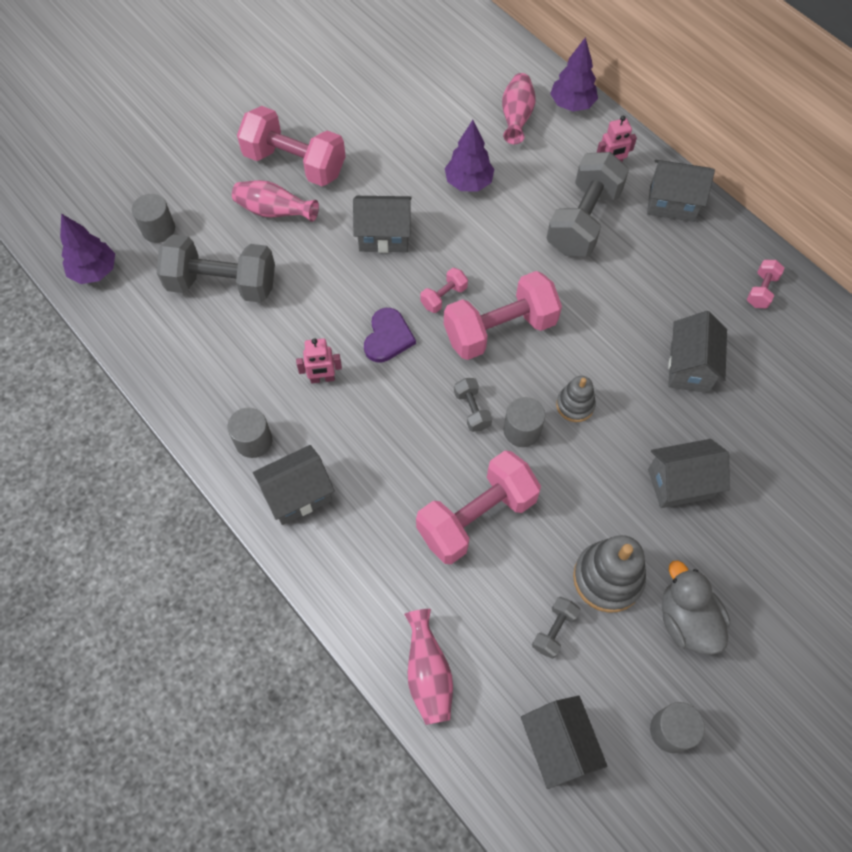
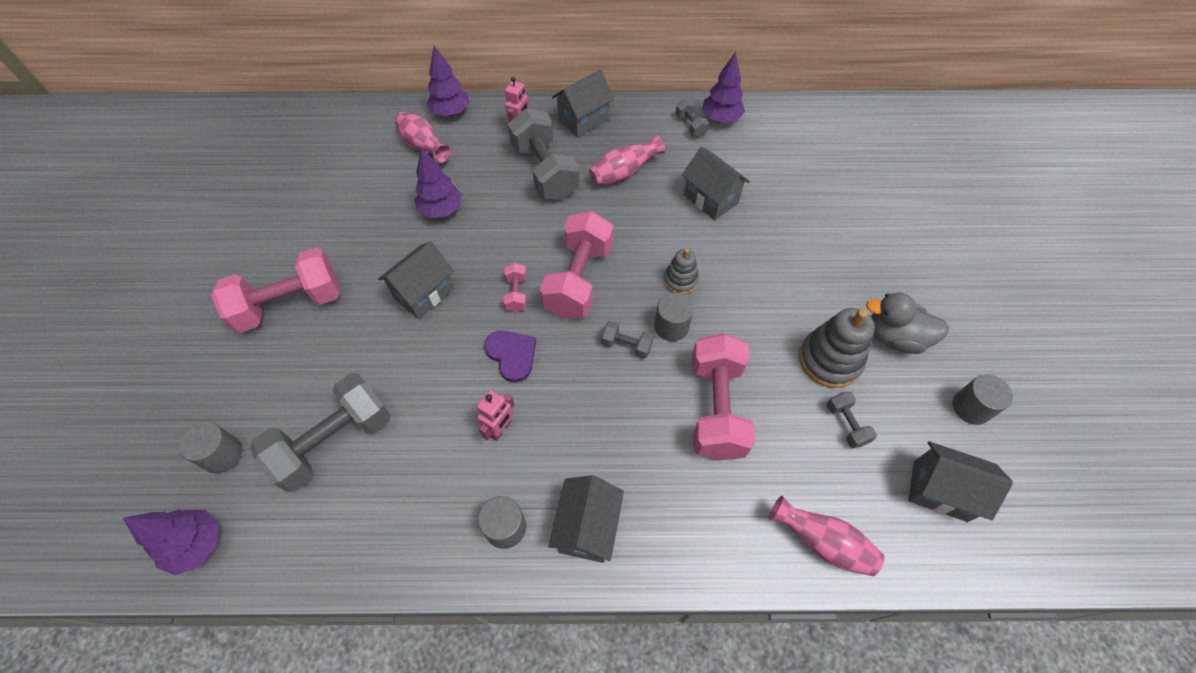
camera: 50 degrees left, 5 degrees down
(274, 212) = (315, 351): pink vase -> pink vase (623, 173)
(680, 483) = (790, 266): grey house -> none
(761, 290) = (690, 126): pink dumbbell -> grey dumbbell
(799, 309) = (721, 119): none -> purple tree

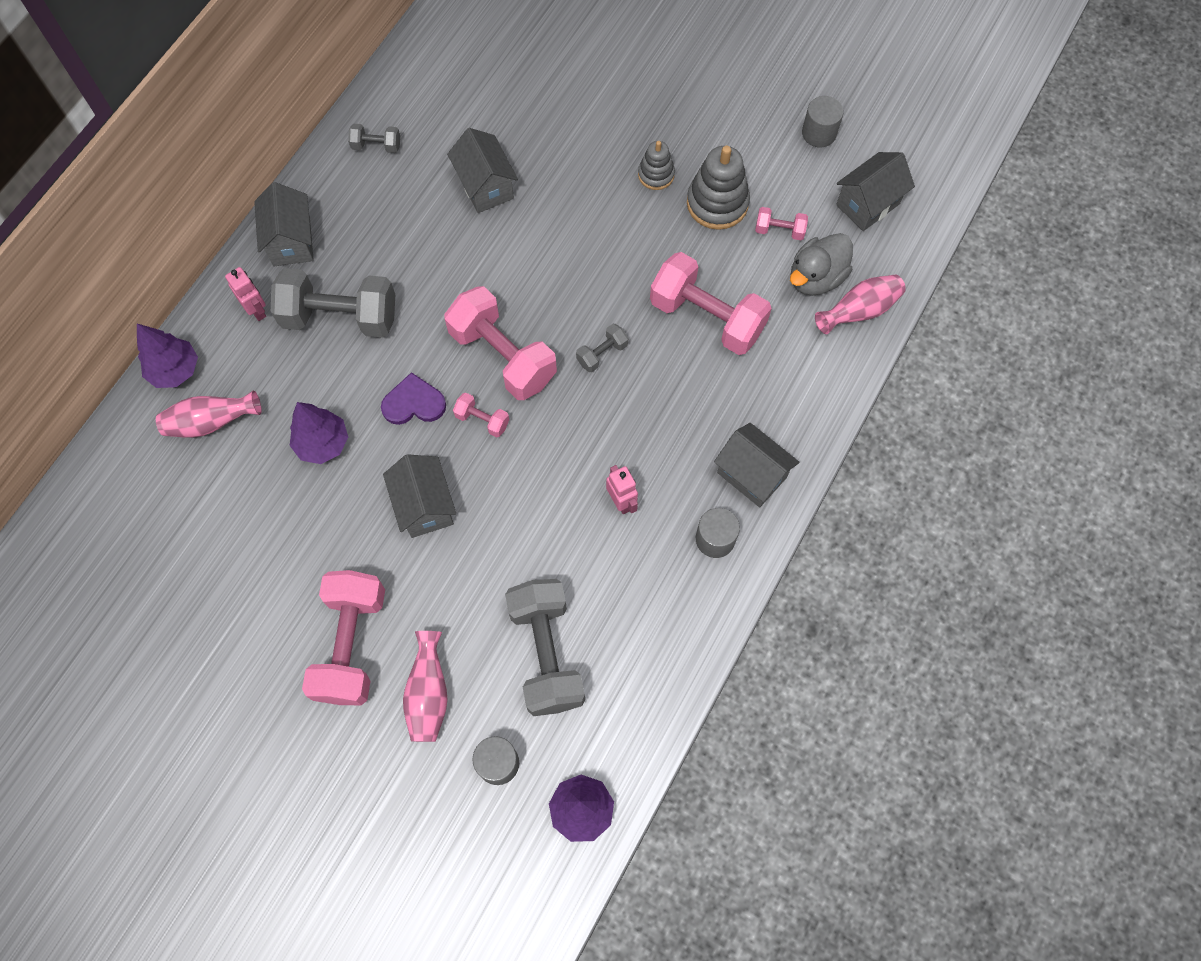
camera: 60 degrees left, 10 degrees up
(512, 355) = (550, 457): purple heart -> purple heart (414, 403)
(623, 173) = (396, 244): pink vase -> pink vase (428, 694)
(671, 326) = (606, 305): grey cylinder -> none
(680, 280) = (562, 269): grey stacking toy -> grey stacking toy (656, 175)
(710, 199) = (485, 186): grey house -> grey house turned 75 degrees clockwise
(721, 119) = (387, 113): purple tree -> none
(846, 424) = (779, 230): grey dumbbell -> pink dumbbell
(894, 337) = (727, 140): grey duck -> grey duck (816, 278)

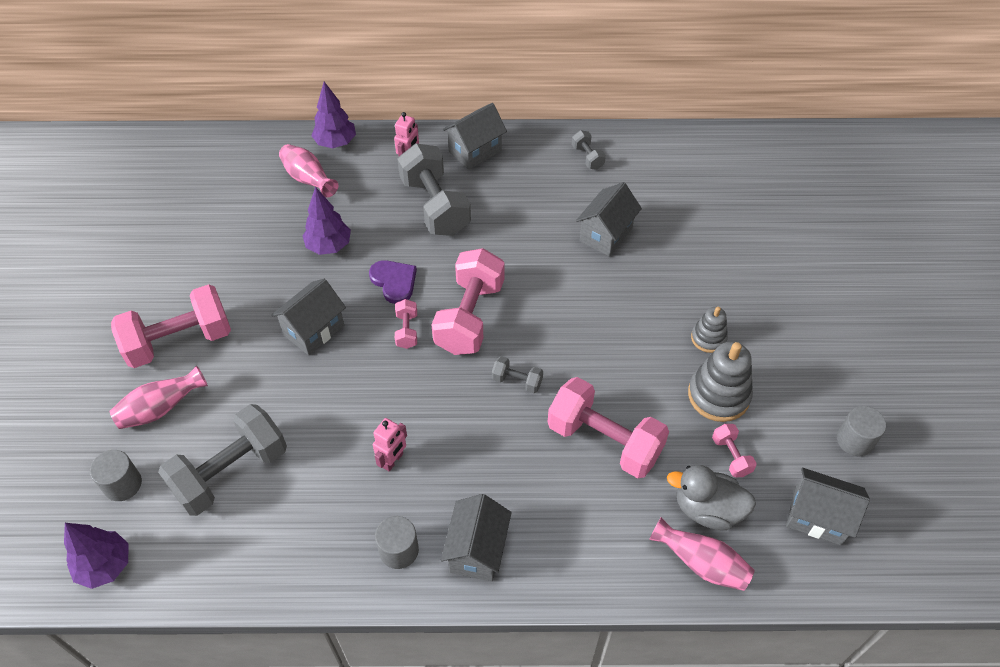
camera: 60 degrees right, 15 degrees down
(707, 317) = (604, 441): pink dumbbell -> pink dumbbell turned 60 degrees counterclockwise

